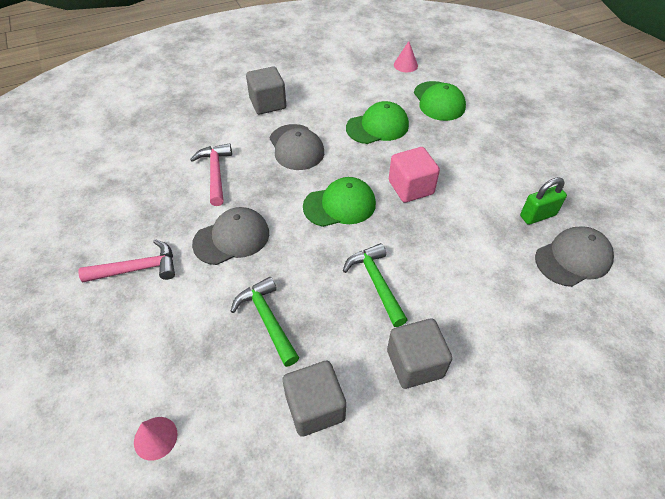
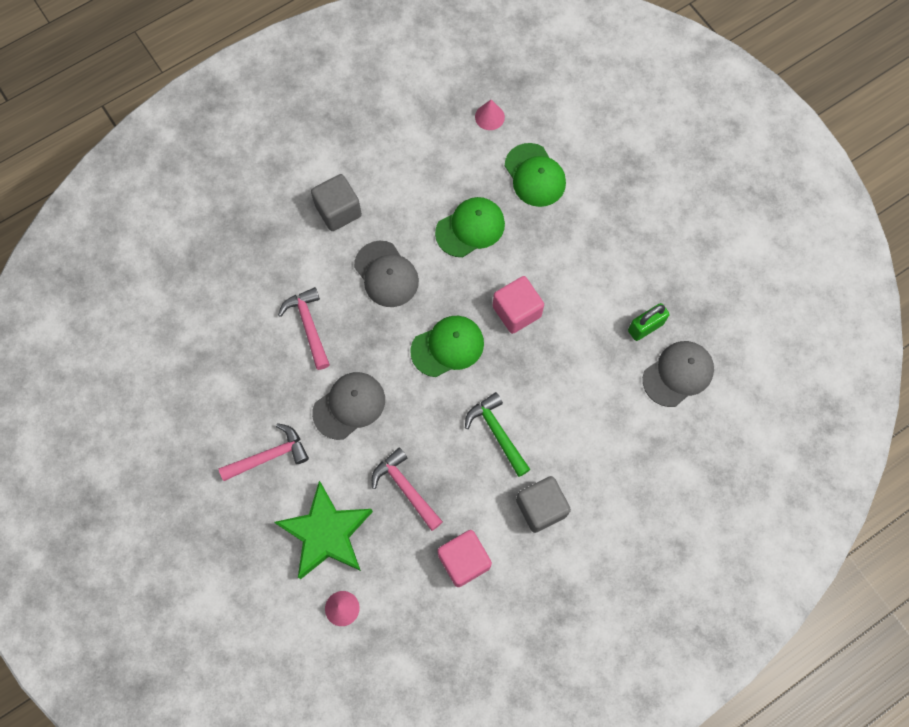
camera: 10 degrees left, 20 degrees up
(168, 351) = (326, 533): none -> green star
(267, 319) = (405, 488): green hammer -> pink hammer
(315, 407) = (464, 561): grey cube -> pink cube

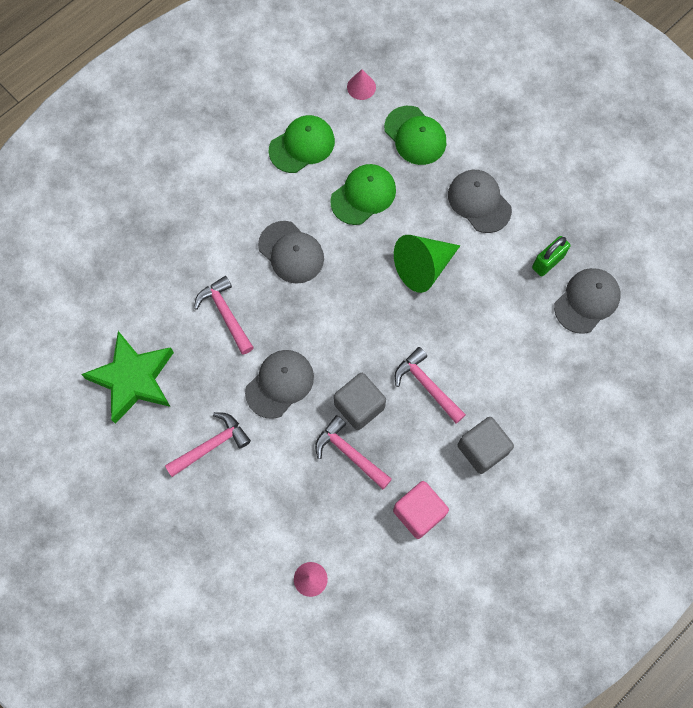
camera: 10 degrees left, 0 degrees up
(326, 533) = (281, 510): green star -> green star (133, 379)
(338, 211) = (233, 199): grey cube -> grey cube (359, 406)
(447, 347) = (363, 311): green cap -> green cap (302, 145)
(497, 432) = (426, 385): green hammer -> pink hammer
(516, 311) = (423, 267): pink cube -> green cone
(587, 254) = (479, 202): none -> grey cap

